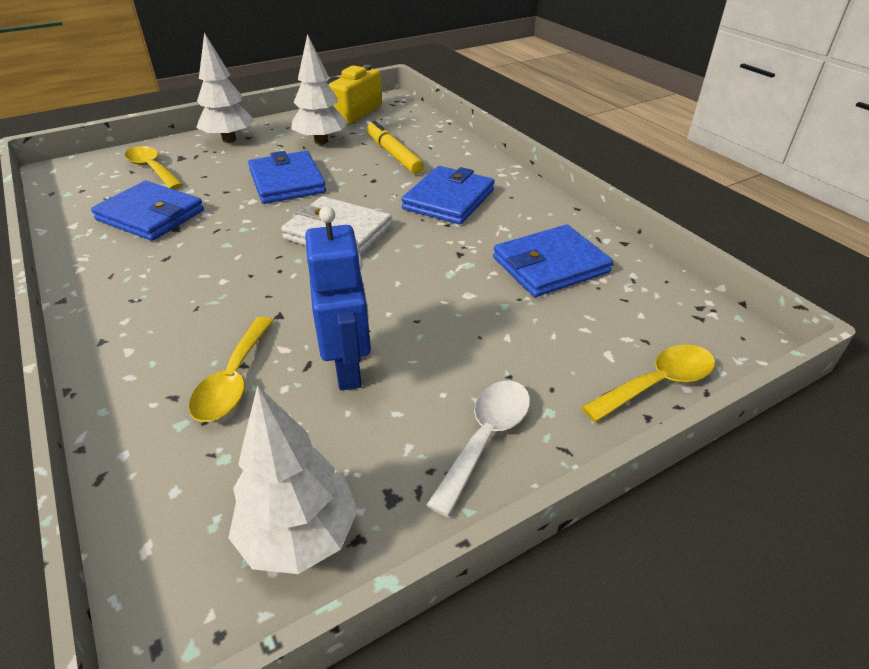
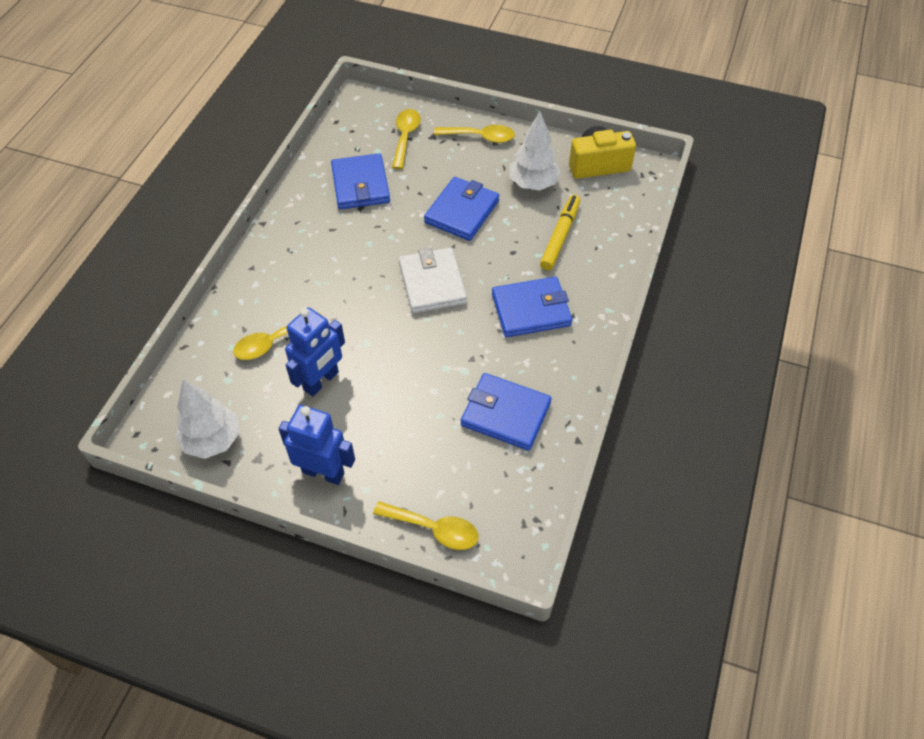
camera: 50 degrees right, 15 degrees up
(229, 140) = (480, 137): white tree -> yellow spoon
(486, 438) = (323, 472): white spoon -> blue robot

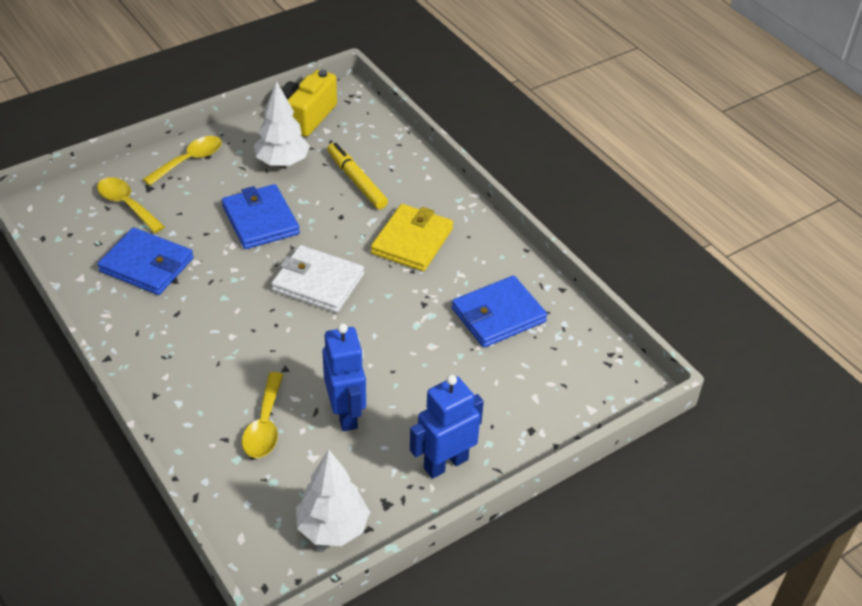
camera: 55 degrees left, 10 degrees down
(433, 529) = (566, 420): yellow spoon -> none
(531, 310) = (412, 241): blue wallet -> yellow wallet

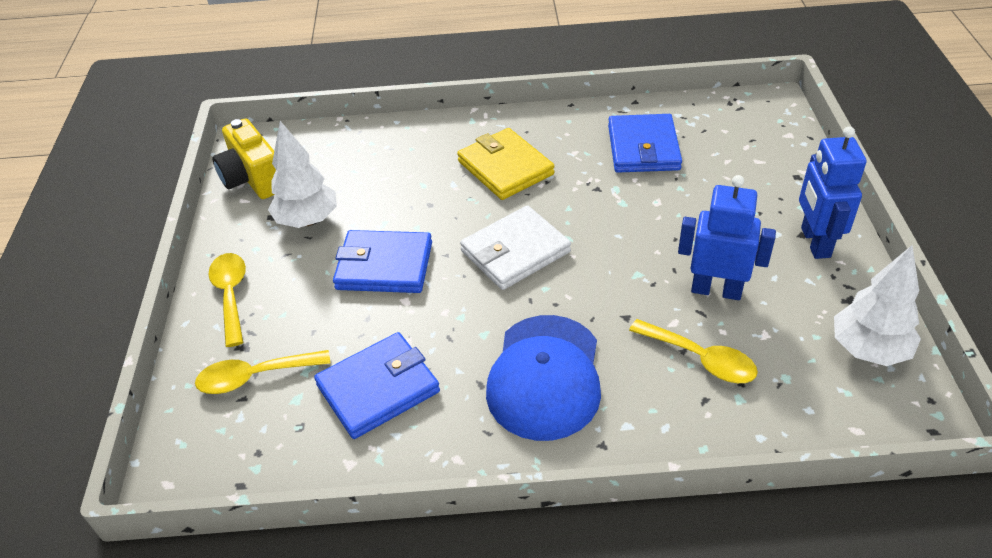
camera: 55 degrees left, 0 degrees up
(201, 344) = (545, 377): none -> blue cap
(356, 181) = (386, 176): yellow marker -> none

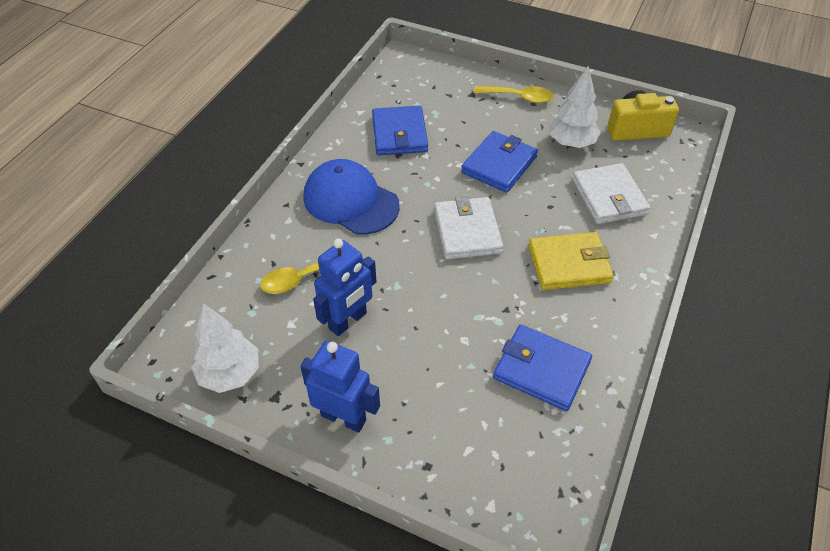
camera: 115 degrees right, 5 degrees up
(255, 377) = (445, 93): yellow spoon -> none
(386, 169) = (609, 197): none -> white wallet

